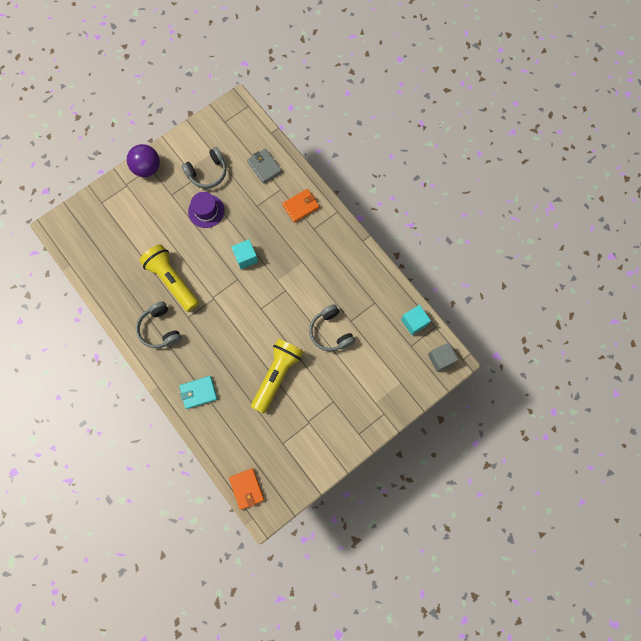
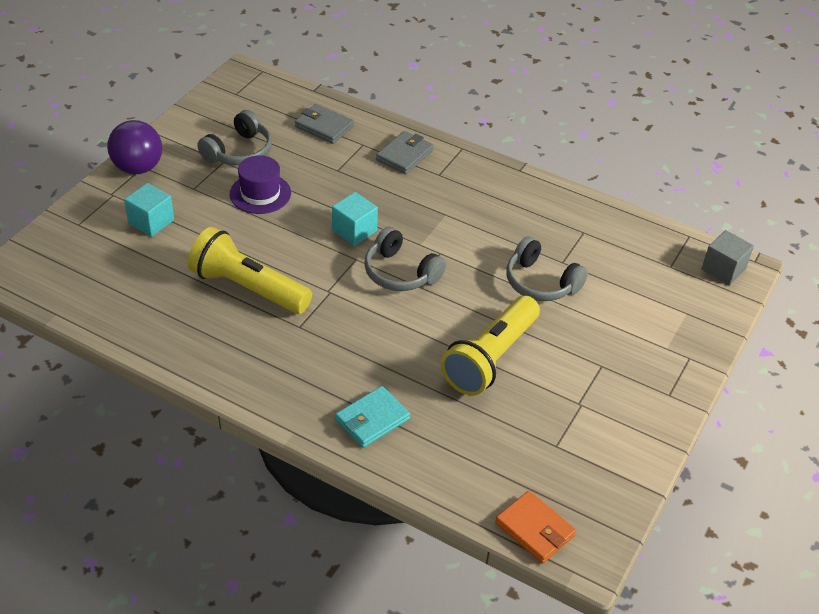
camera: 25 degrees left, 30 degrees down
(160, 329) = (258, 354): grey headphones -> grey headphones (400, 273)
(277, 375) = (490, 358): yellow flashlight -> yellow flashlight turned 150 degrees counterclockwise
(300, 206) = (404, 155): orange wallet -> grey wallet
(414, 322) = (655, 239): turquoise cube -> turquoise cube (151, 222)

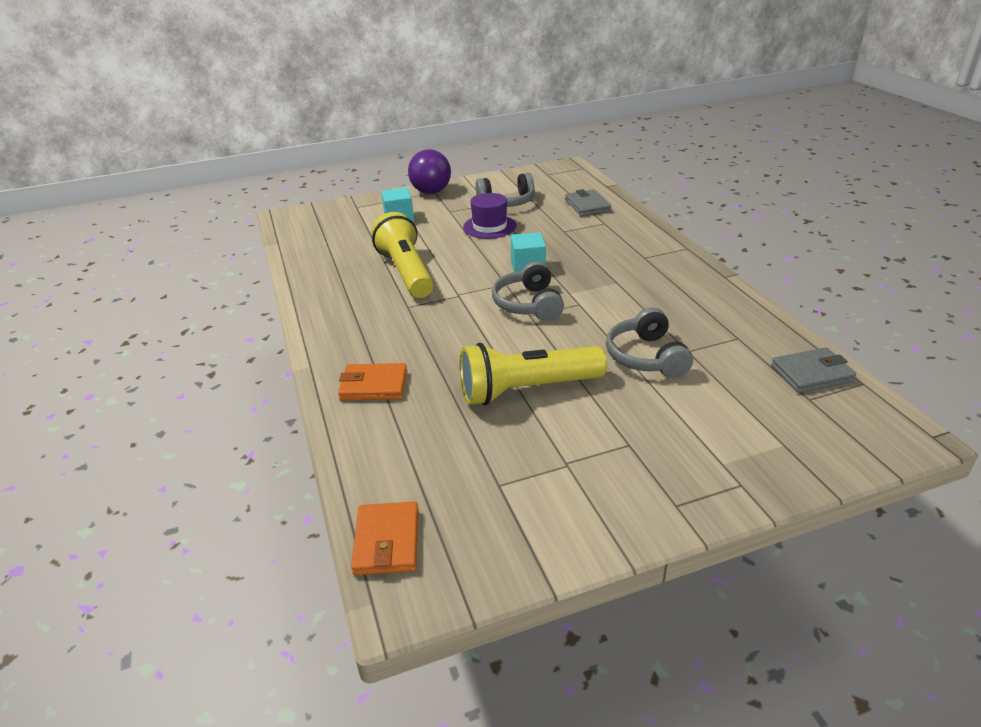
camera: 45 degrees right, 10 degrees down
(372, 419) = (374, 385): turquoise wallet -> orange wallet
(404, 155) = (630, 238): grey wallet -> grey wallet (811, 374)
(723, 269) = (878, 427): grey cube -> none

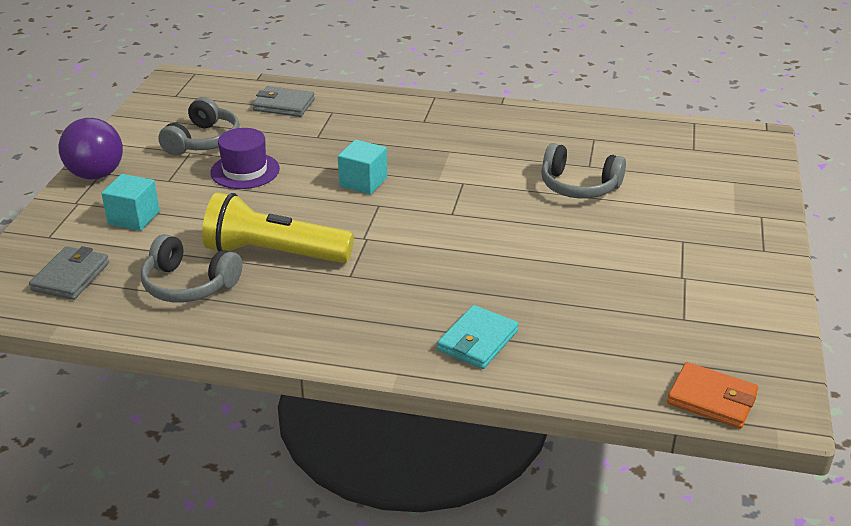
camera: 60 degrees left, 0 degrees up
(374, 385) = (478, 341): orange wallet -> turquoise wallet
(527, 390) = (569, 259): yellow flashlight -> none
(528, 304) = (432, 207): grey headphones -> grey headphones (188, 285)
(811, 374) = (666, 134): grey wallet -> grey wallet (71, 277)

